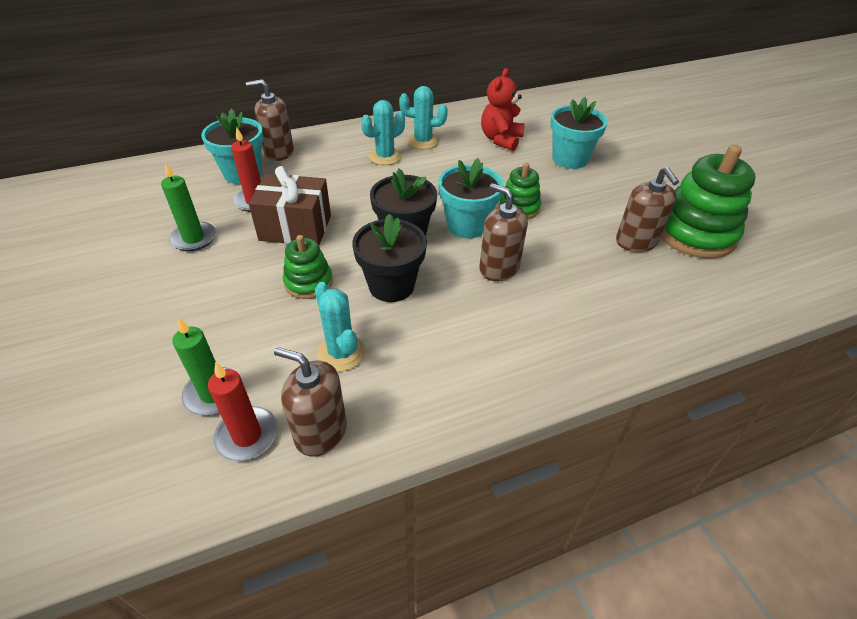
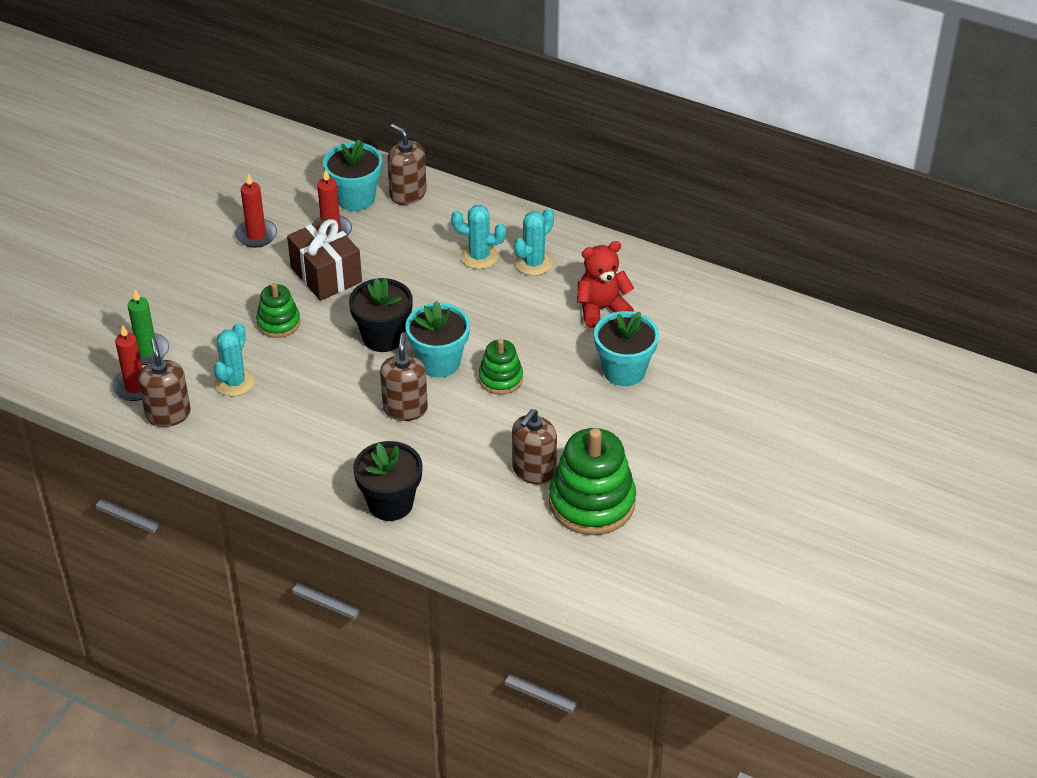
camera: 50 degrees right, 0 degrees up
(194, 238) = (256, 235): green candle -> red candle
(391, 285) = (321, 365): black flower pot -> black flower pot (390, 503)
(423, 141) = (533, 263): turquoise cactus -> turquoise cactus turned 75 degrees clockwise

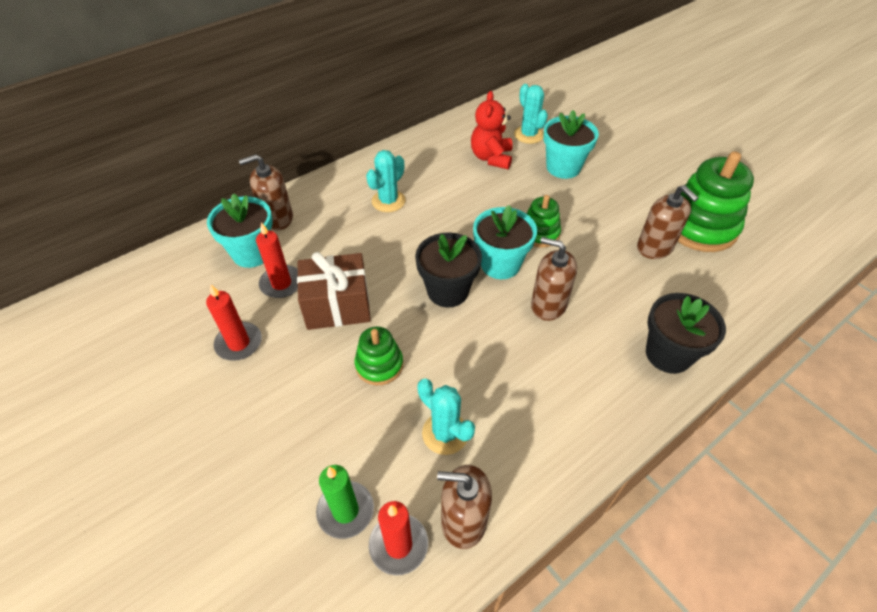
camera: 65 degrees left, 5 degrees up
(533, 263) = (417, 175): turquoise cactus -> turquoise cactus (528, 135)

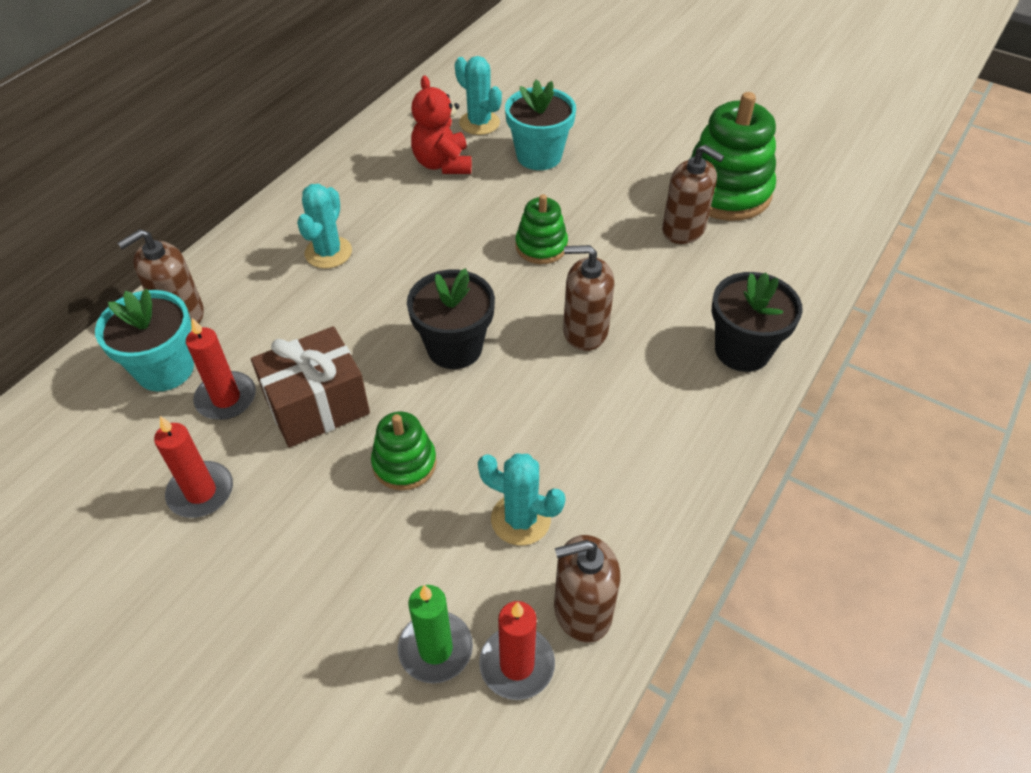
camera: 20 degrees left, 0 degrees up
(500, 264) = (507, 297): turquoise flower pot -> none

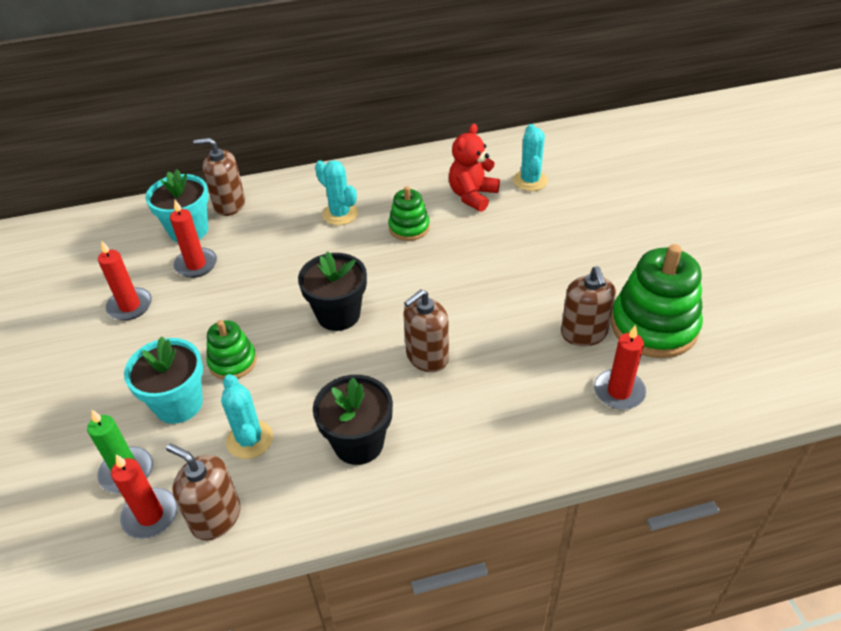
camera: 45 degrees right, 5 degrees down
(317, 406) = (231, 298): brown gift -> none
(328, 252) = (340, 214): turquoise cactus -> turquoise cactus turned 75 degrees clockwise
(539, 156) = (543, 224): turquoise flower pot -> turquoise flower pot (178, 404)
(541, 246) = (468, 285): green stacking toy -> green stacking toy (409, 227)
(585, 331) = (427, 357): brown soap dispenser -> brown soap dispenser turned 90 degrees counterclockwise
(742, 350) = (516, 442): black flower pot -> black flower pot (358, 443)
(763, 259) = (619, 391): none -> red candle

